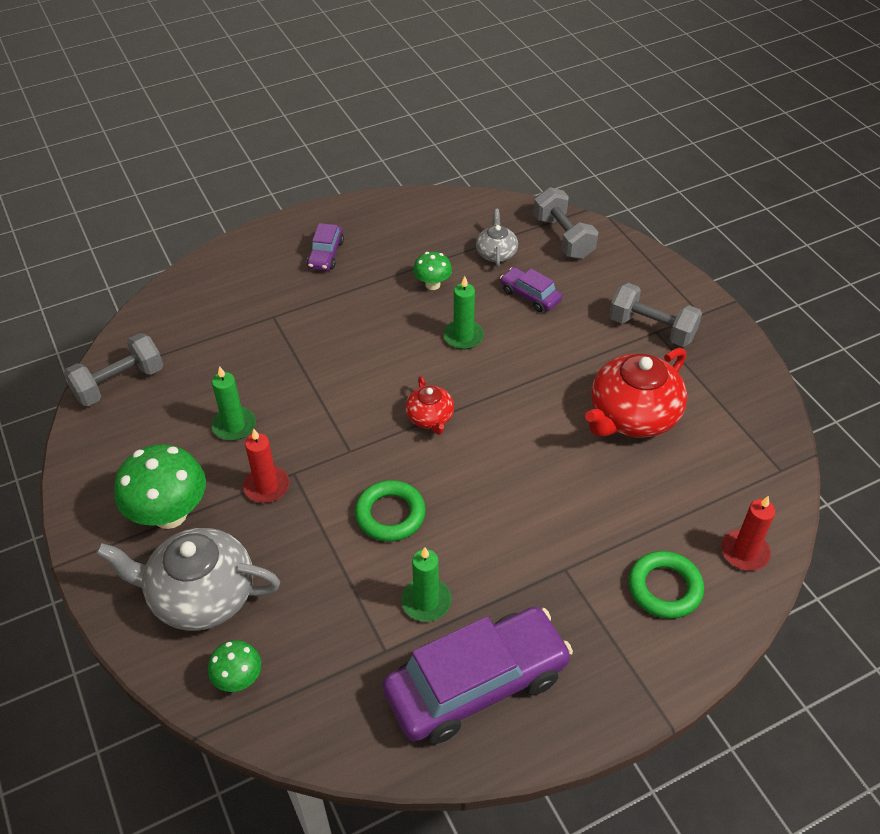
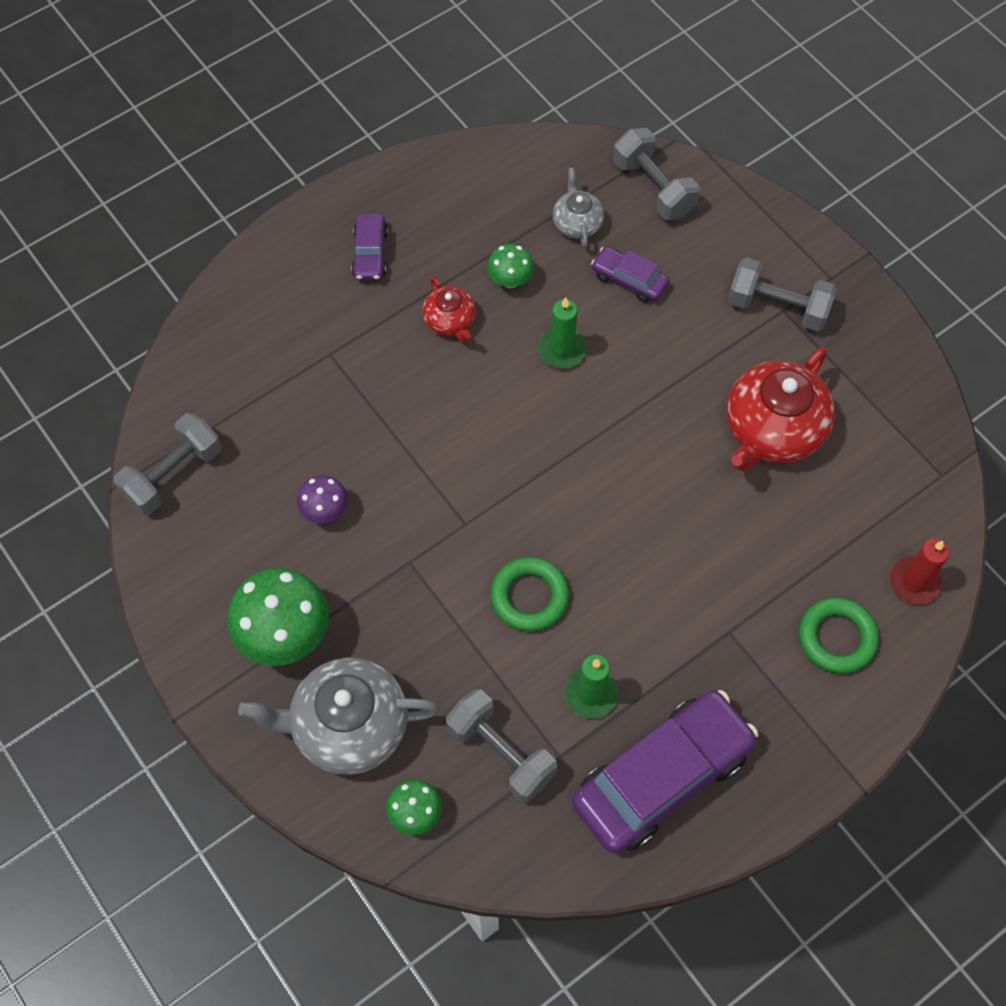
camera: 10 degrees left, 15 degrees up
(234, 425) = (325, 511): green candle -> purple mushroom
(266, 486) = (384, 583): red candle -> none
(331, 638) = (501, 752): none -> grey dumbbell
(430, 418) = (547, 466): red teapot -> red teapot (450, 321)

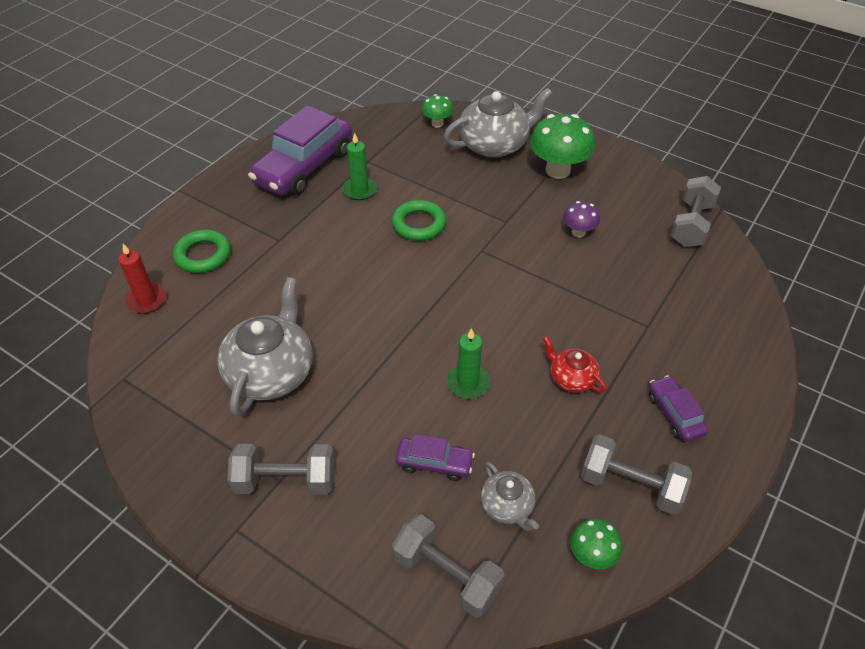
camera: 160 degrees right, 15 degrees down
(501, 752) = (402, 155): grey dumbbell -> grey dumbbell (630, 485)
(510, 280) = (541, 429): green mushroom -> green mushroom (591, 555)
(772, 430) = (271, 372): red teapot -> grey teapot

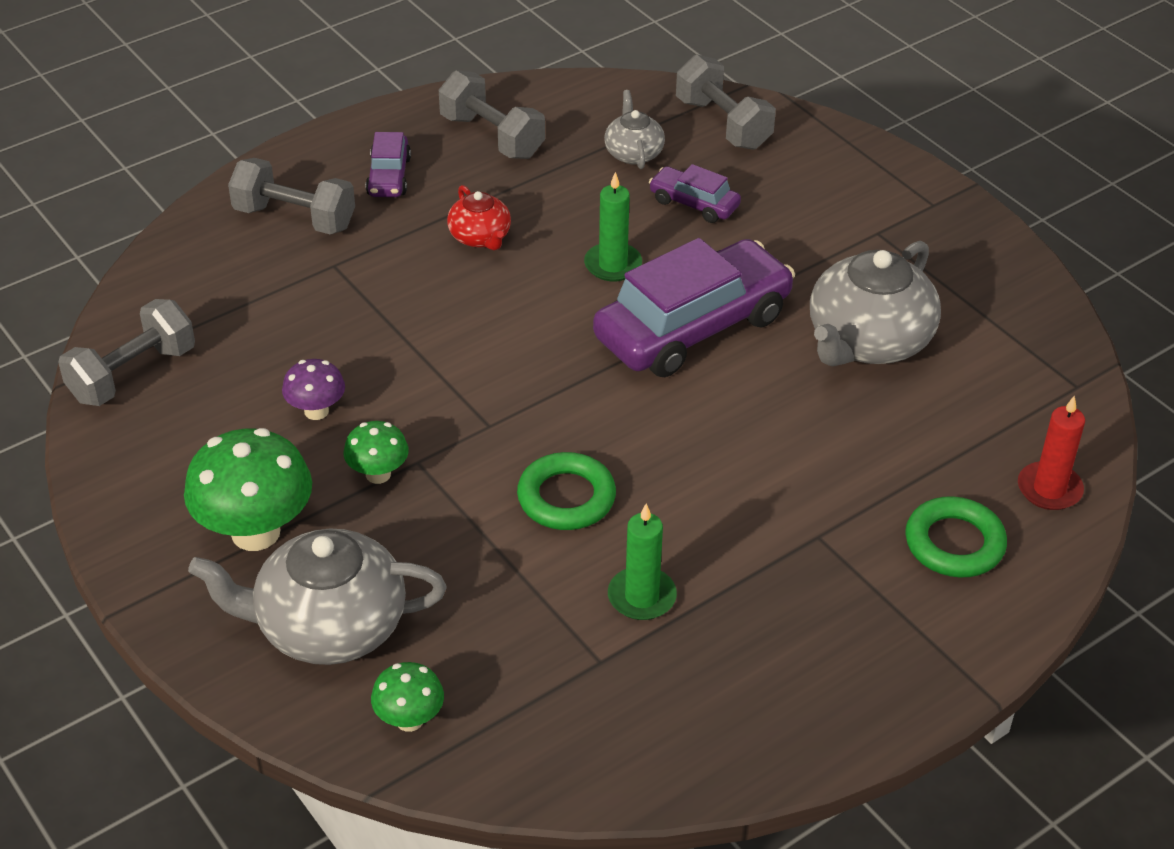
camera: 160 degrees left, 5 degrees down
(286, 480) = (870, 230): grey dumbbell -> grey dumbbell (294, 218)
(304, 167) = (733, 685): purple car -> purple car (693, 327)
(591, 555) = (573, 103): green mushroom -> green mushroom (378, 474)

